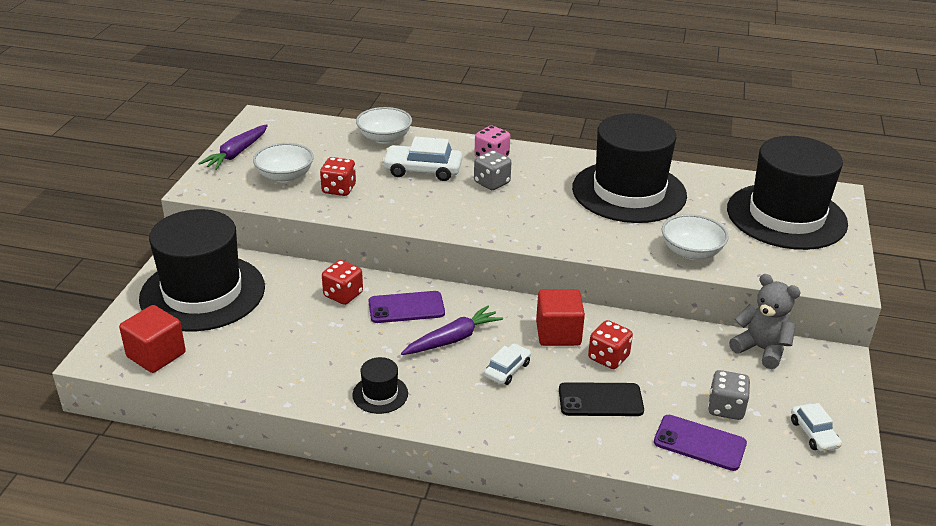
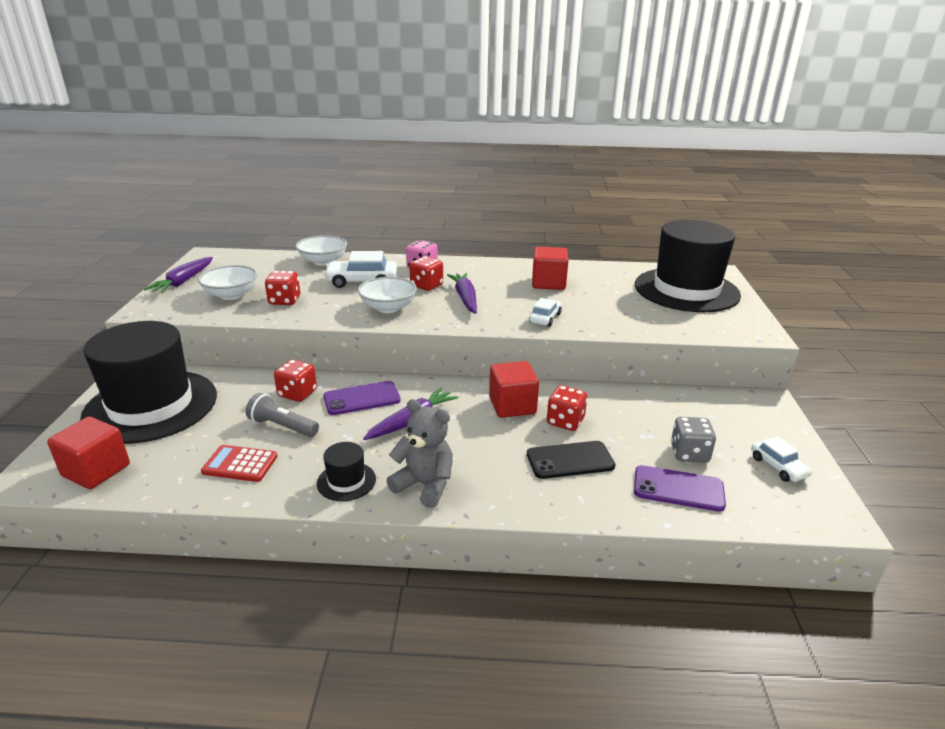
camera: 10 degrees left, 5 degrees down
(284, 365) = (240, 464): none -> red calculator
(326, 330) = (282, 426): none -> grey flashlight
(492, 183) = (426, 286): grey dice -> red dice
(507, 370) = (472, 443): white car -> white car (545, 318)
(530, 204) = (465, 298): none -> purple carrot
(629, 192) = (548, 283): black hat -> red cube
(691, 252) = (619, 321): white bowl -> white bowl (388, 308)
(761, 349) = (699, 399): grey teddy bear -> grey teddy bear (425, 485)

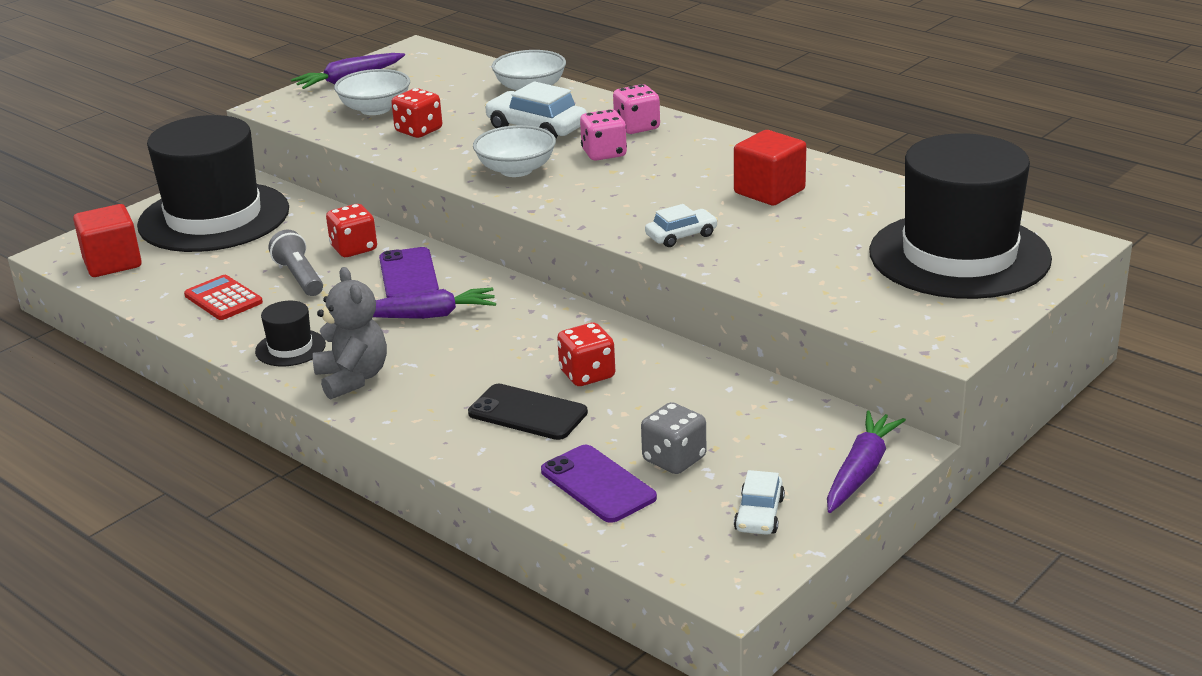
camera: 40 degrees right, 0 degrees up
(362, 398) = (408, 275): purple phone -> purple phone turned 60 degrees clockwise
(426, 286) = (604, 153): red dice -> pink dice
(465, 298) = (625, 183): purple carrot -> purple carrot (861, 471)
(512, 406) = (554, 337): red cube -> none

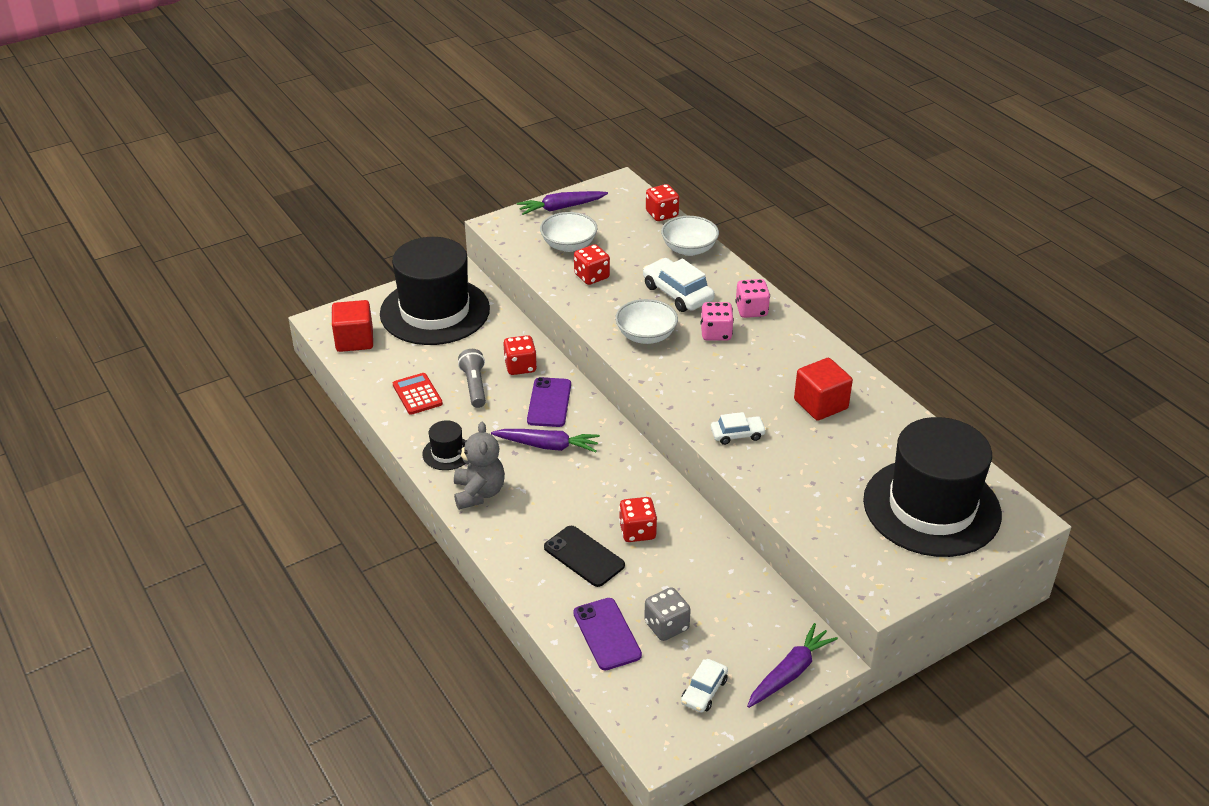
camera: 15 degrees right, 10 degrees up
(480, 66) = (662, 214): none -> red dice

